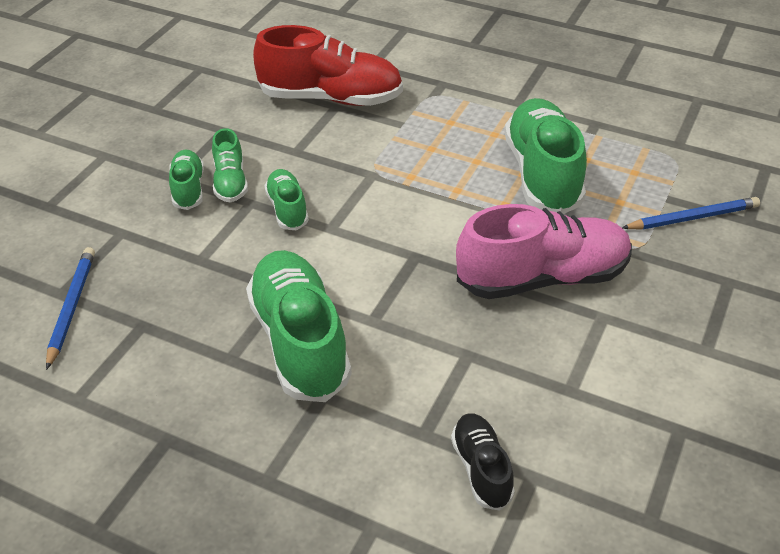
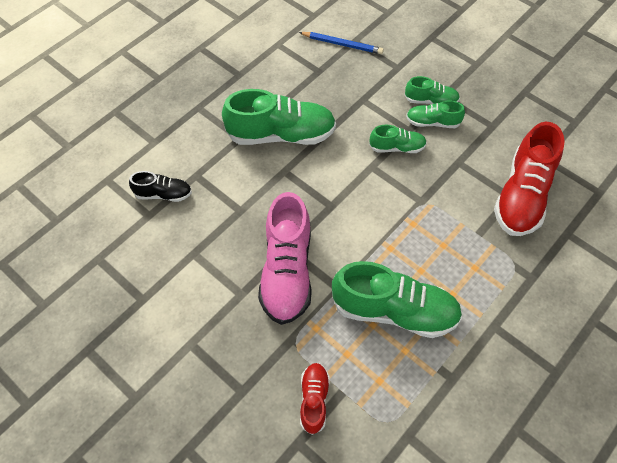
camera: 105 degrees right, 15 degrees up
(692, 218) = (314, 400): blue pencil -> red shoe

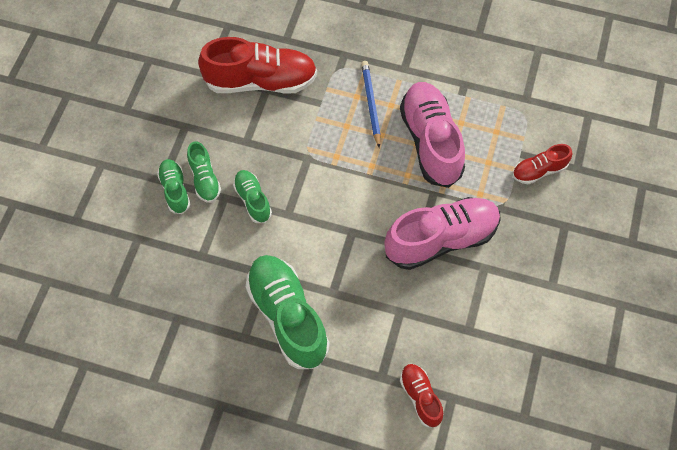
camera: 115 degrees left, 5 degrees up
(163, 194) = (420, 397): black shoe -> red shoe
(342, 44) = (123, 310): blue pencil -> blue pencil (371, 104)
(394, 311) = (431, 142): green shoe -> pink shoe

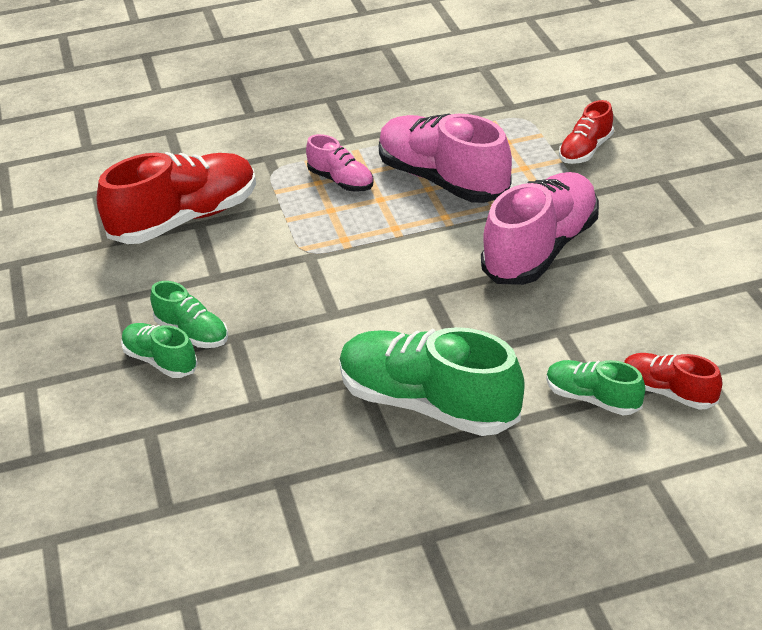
camera: 30 degrees left, 25 degrees down
(253, 200) = (275, 322): green shoe -> green shoe (592, 398)
(371, 104) = (341, 181): blue pencil -> pink shoe

